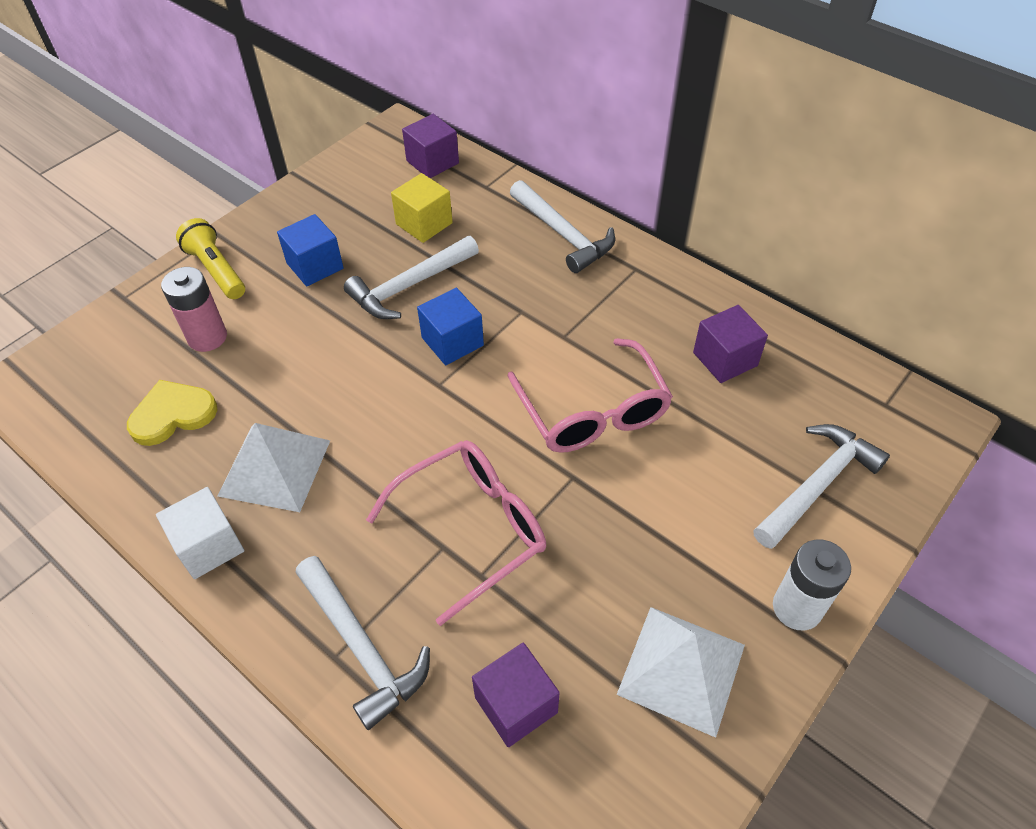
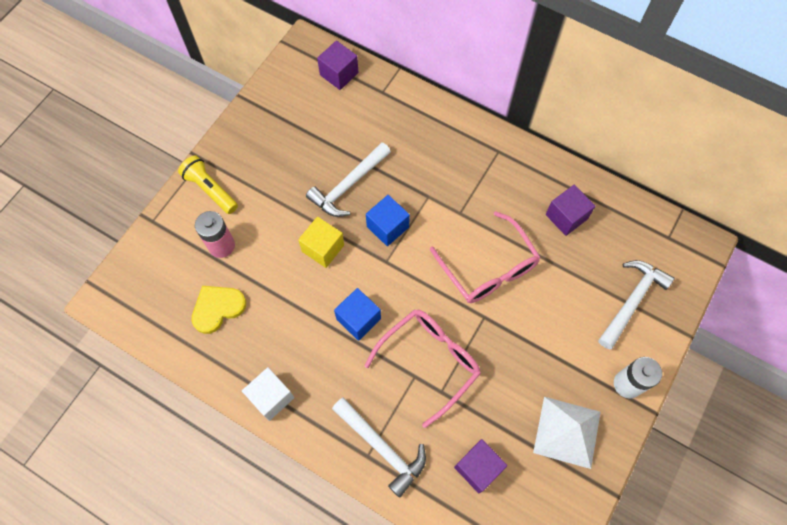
camera: 10 degrees left, 15 degrees up
(275, 468) = (296, 337): white pyramid -> none
(315, 266) = (278, 177): blue cube -> blue cube (358, 319)
(424, 223) = (346, 131): yellow cube -> yellow cube (323, 248)
(563, 234) = (444, 128): white hammer -> none

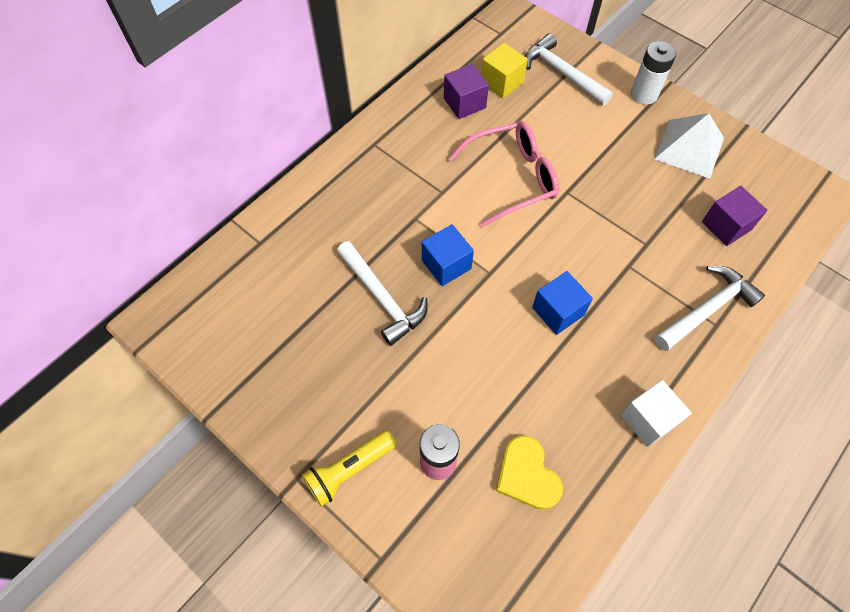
camera: 80 degrees left, 5 degrees down
(323, 248) = (462, 337): yellow cube -> yellow cube (501, 82)
(339, 74) = (216, 287): purple cube -> none
(430, 361) = (613, 249): pink glasses -> none

